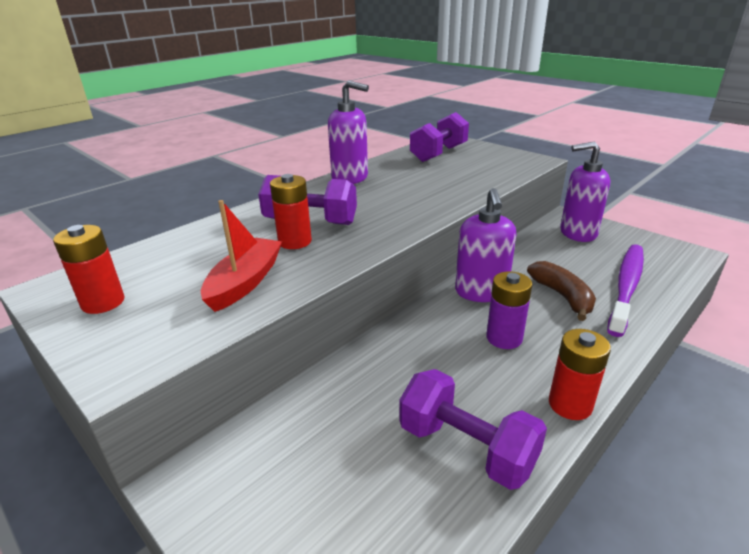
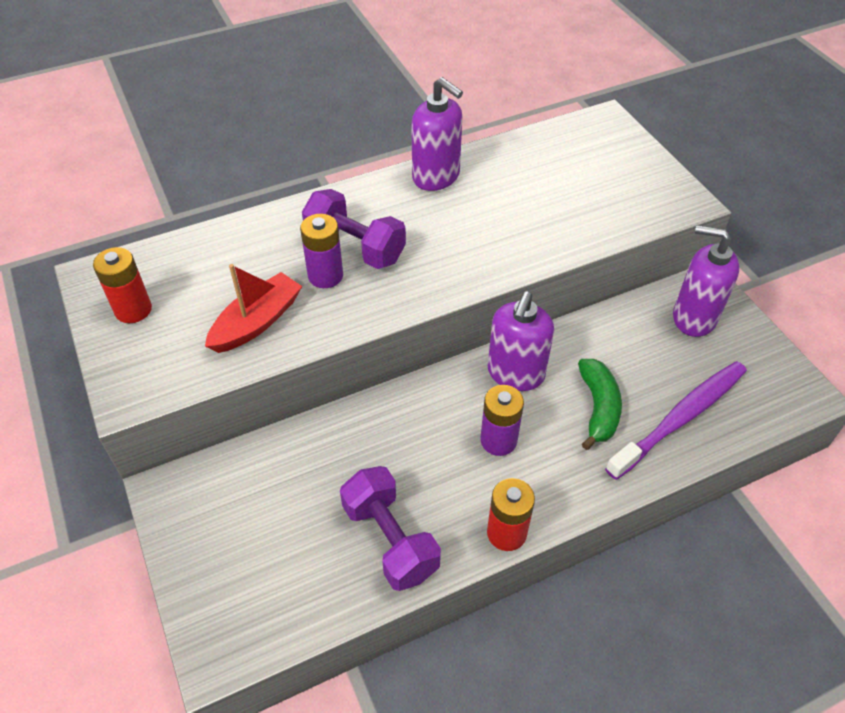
camera: 20 degrees right, 20 degrees up
(295, 241) = (325, 276): red battery -> purple battery
(439, 154) = (572, 153): purple dumbbell -> none
(562, 296) = (598, 408): brown banana -> green banana

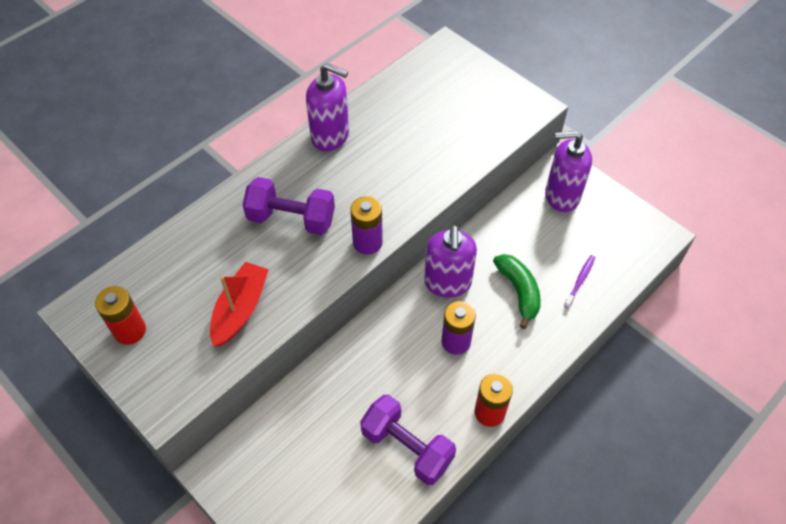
camera: 20 degrees left, 5 degrees up
(325, 276) = (278, 252): purple battery -> purple battery (367, 242)
(681, 417) = (580, 280): purple toothbrush -> purple toothbrush, size x0.44

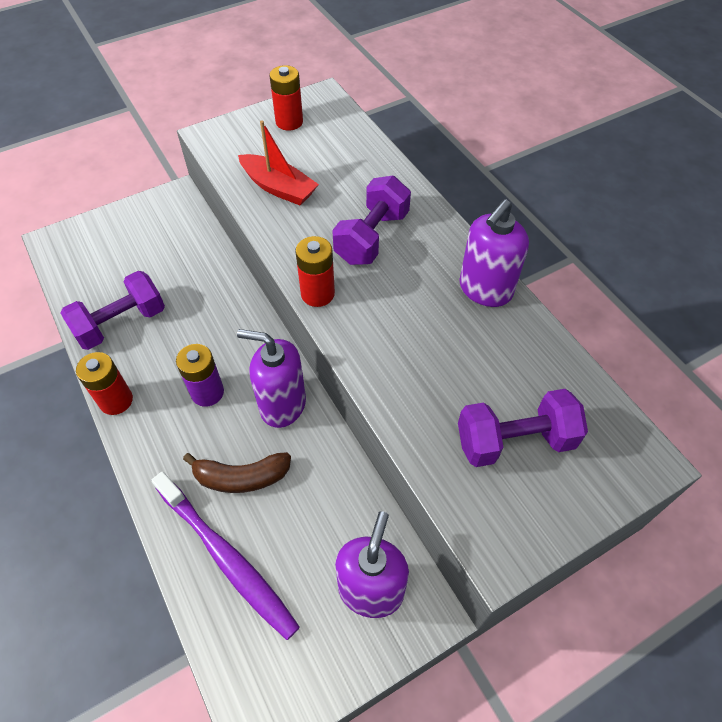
camera: 105 degrees right, 0 degrees up
(367, 242) = (317, 294): purple battery -> red battery
(457, 106) = (514, 441): none -> purple dumbbell
(519, 291) = (241, 477): green banana -> brown banana
(580, 280) = (227, 559): purple toothbrush -> purple toothbrush, size x2.28

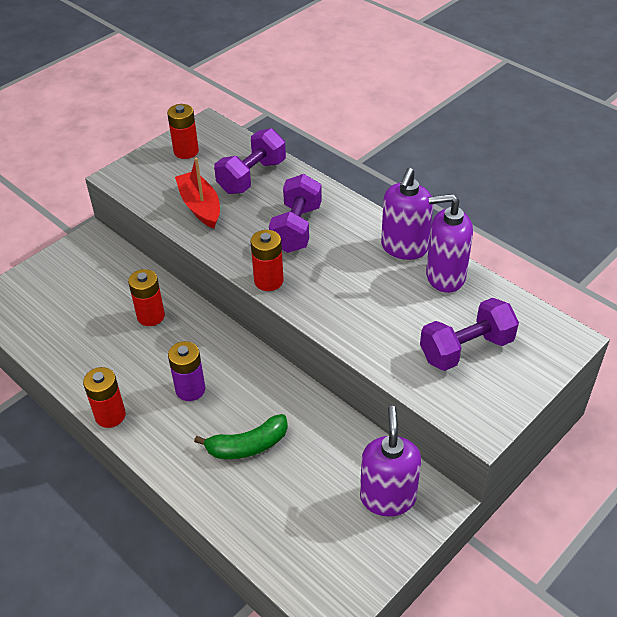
camera: 15 degrees left, 10 degrees down
(121, 323) = (87, 354): purple dumbbell -> purple dumbbell (252, 176)
(200, 297) = (151, 316): none -> red battery
(227, 559) = (261, 507): purple toothbrush -> none
(241, 477) = (248, 446): brown banana -> green banana
(279, 188) = (200, 206): red boat -> red boat turned 135 degrees counterclockwise
(282, 404) = (260, 383): purple soap dispenser -> purple soap dispenser (445, 276)

